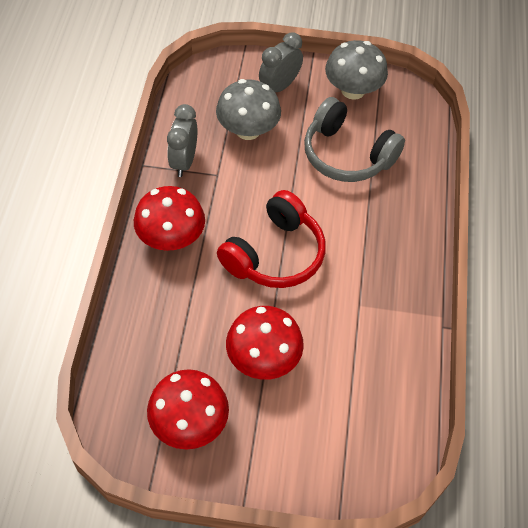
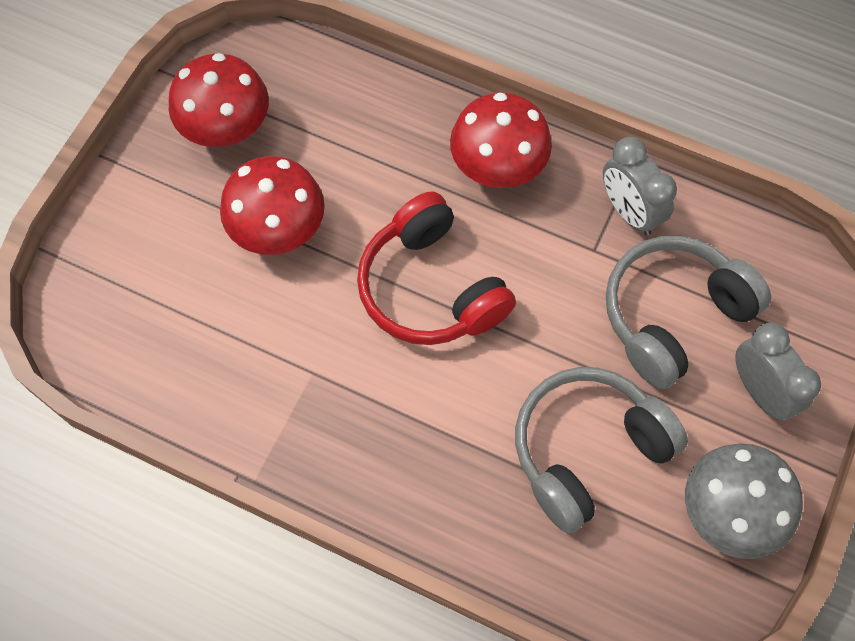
camera: 110 degrees right, 10 degrees up
(184, 162) = (629, 211): grey clock -> grey clock turned 150 degrees counterclockwise
(248, 130) = (673, 315): grey mushroom -> grey headphones

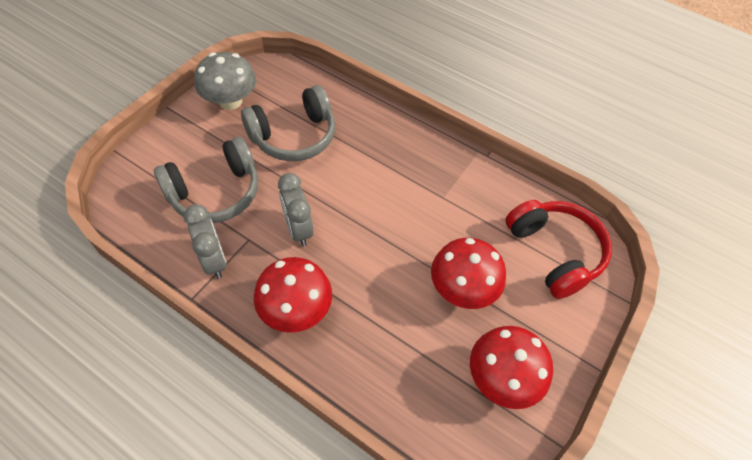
camera: 175 degrees left, 10 degrees down
(431, 288) = (363, 233): red headphones -> red headphones (554, 252)
(760, 391) = (185, 147): grey clock -> grey clock (298, 229)

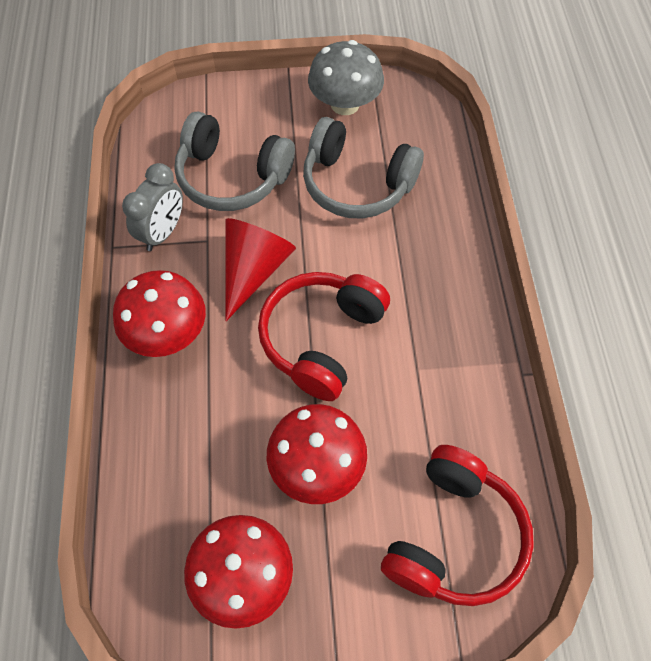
camera: 55 degrees right, 5 degrees up
(298, 229) = (254, 270): grey clock -> red cone
(381, 228) = (321, 339): none -> red headphones

